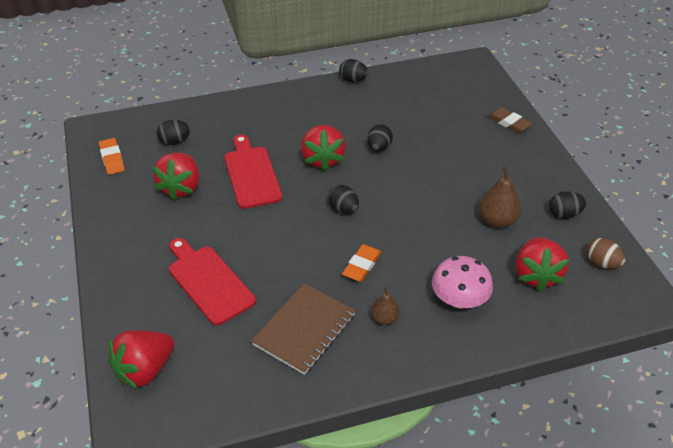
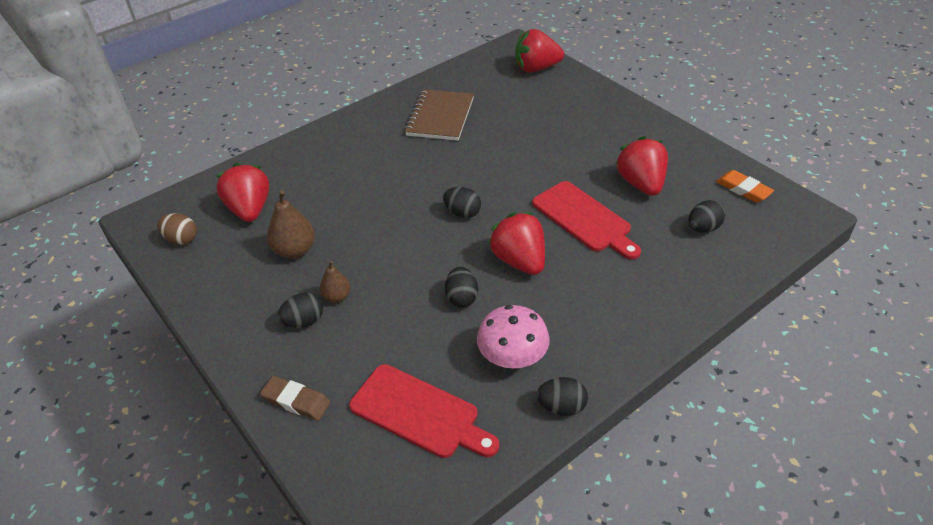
camera: 160 degrees right, 0 degrees up
(145, 370) = (536, 68): red strawberry -> red strawberry turned 120 degrees counterclockwise
(208, 282) = (540, 123): red cutting board -> red cutting board (419, 413)
(361, 265) = (418, 170): orange eraser -> none
(384, 319) = (379, 140): brown pear -> brown pear (337, 297)
(459, 300) = (320, 170): pink mushroom -> pink mushroom (512, 357)
(564, 214) = (218, 280): black egg -> black egg (304, 321)

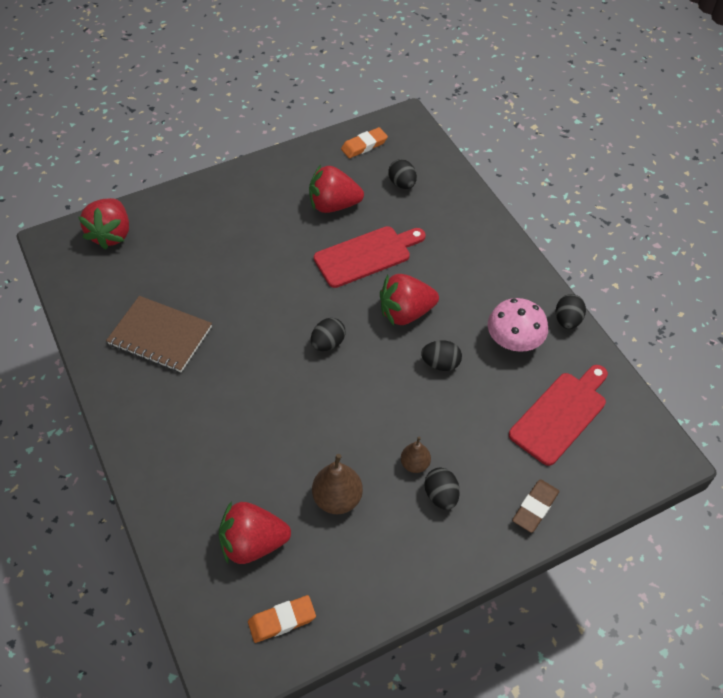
camera: 80 degrees left, 10 degrees up
(181, 239) = (282, 620): brown egg -> orange eraser

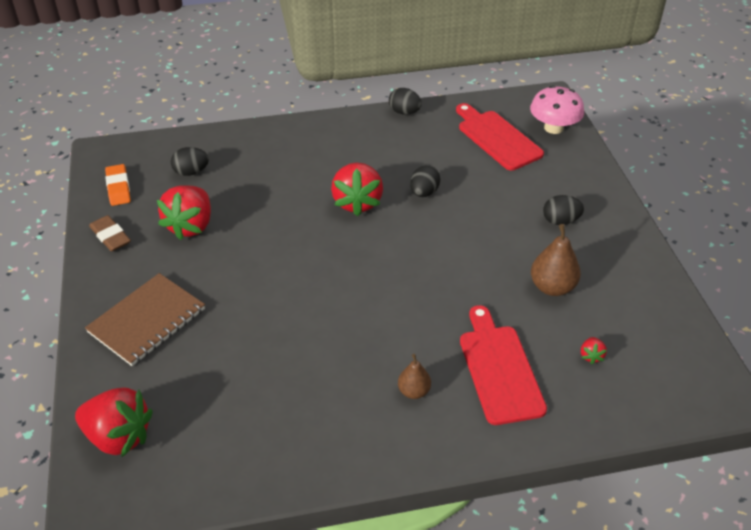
camera: 75 degrees left, 10 degrees down
(160, 336) = (308, 402): brown notebook -> brown notebook (147, 321)
(253, 543) = (591, 356): red strawberry -> red strawberry, size x0.42
(282, 620) = (672, 347): orange eraser -> none
(328, 343) = (373, 262): black egg -> none
(366, 255) = (273, 215): red cutting board -> red cutting board (499, 369)
(415, 464) = (526, 230): brown pear -> brown pear (414, 391)
(514, 341) = (414, 145): pink mushroom -> pink mushroom (553, 128)
(535, 507) = (580, 172): brown eraser -> brown eraser (110, 236)

